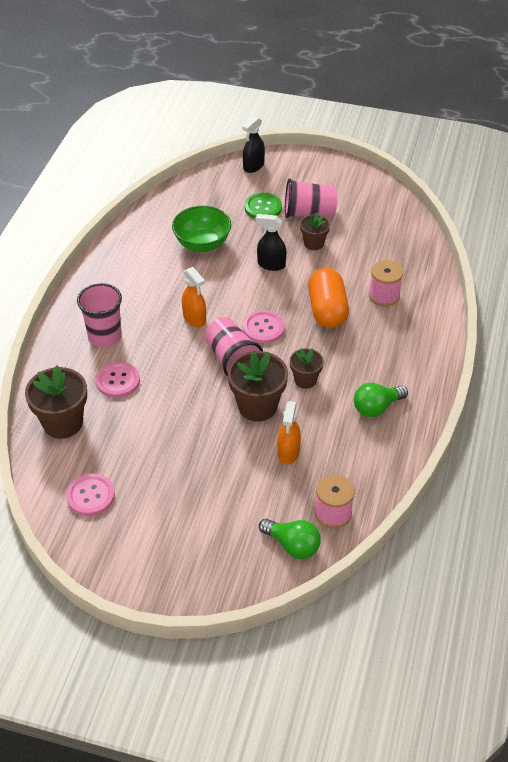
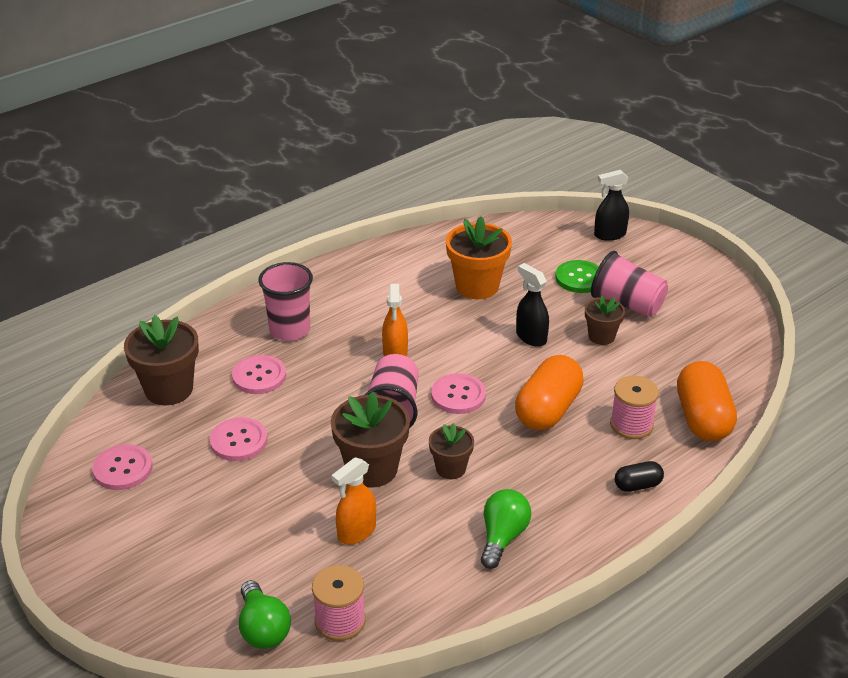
camera: 35 degrees right, 10 degrees down
(151, 433) = (238, 441): none -> pink button
(202, 244) = (477, 286): green bowl -> orange flower pot
(376, 407) = (502, 537): green light bulb -> green light bulb turned 105 degrees clockwise
(419, 271) = (702, 418): none -> orange capsule
(421, 333) = (637, 485): none -> black capsule

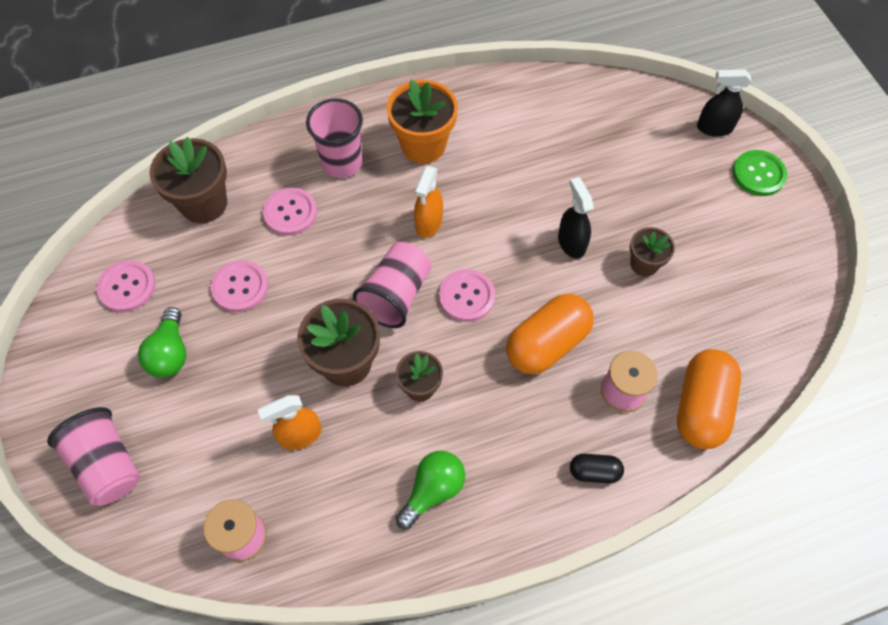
camera: 20 degrees right, 25 degrees up
(263, 628) = (171, 520): green light bulb -> green light bulb (170, 353)
(477, 286) = (546, 159): orange flower pot -> orange flower pot (423, 145)
(579, 278) = (655, 178): green button -> green button (758, 174)
(627, 304) = (690, 228): pink cup -> pink cup (107, 465)

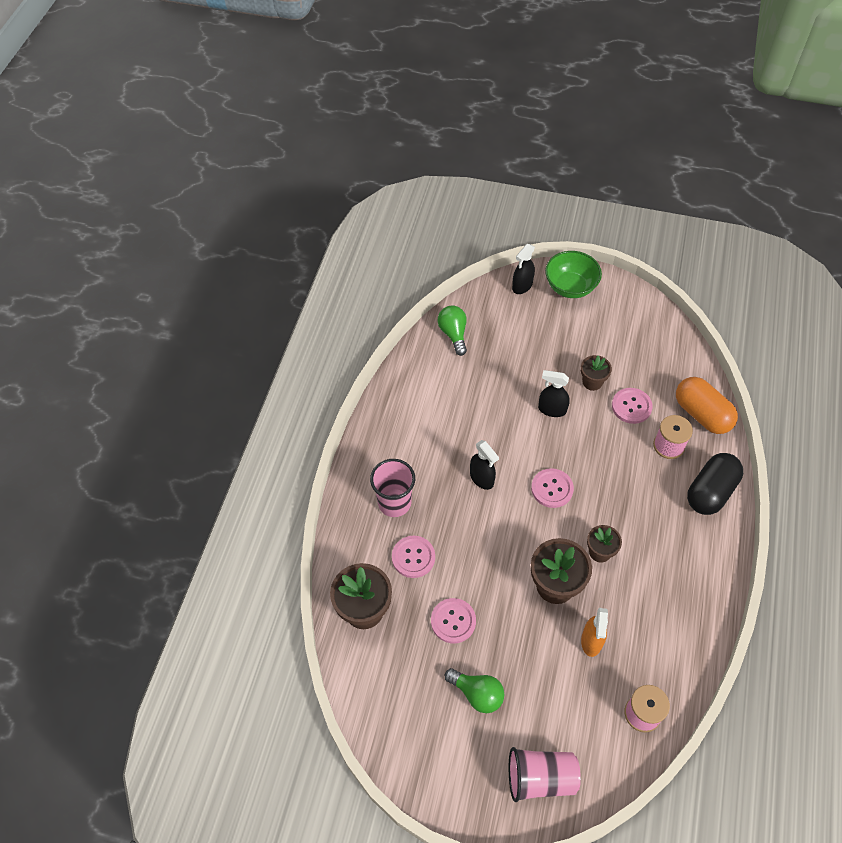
camera: 55 degrees left, 5 degrees down
(127, 287) = (401, 698): pink button -> pink button (631, 406)
(396, 295) = (524, 528): pink cup -> none
(423, 145) = (417, 446): orange flower pot -> none
(428, 223) = (482, 478): orange spray bottle -> black spray bottle
(433, 490) = (674, 584): green light bulb -> green light bulb (453, 334)
(547, 344) = (613, 465): orange capsule -> none
(594, 472) = (710, 492): black capsule -> black capsule, size x1.99
(758, 174) = (570, 287): green button -> green bowl

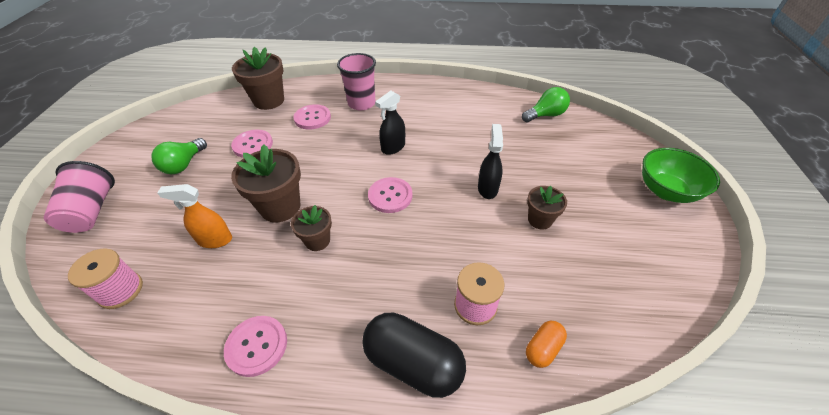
camera: 80 degrees right, 10 degrees down
(522, 286) = (637, 153): black spray bottle -> none
(631, 406) = (521, 260): pink button -> pink button (257, 346)
(701, 414) = (543, 348): orange capsule -> orange capsule, size x0.50

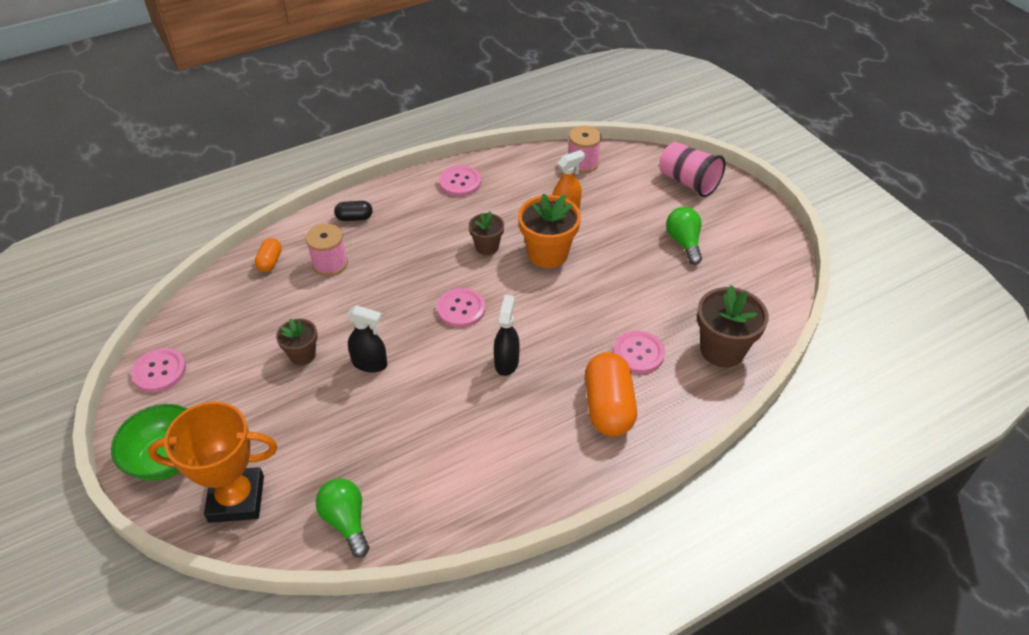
camera: 145 degrees right, 0 degrees up
(253, 145) = (654, 290): pink button -> pink button (159, 371)
(280, 207) = (547, 254): brown flower pot -> orange flower pot
(361, 103) = (608, 407): pink cup -> orange capsule
(413, 363) = (354, 218): black capsule -> black capsule, size x0.50
(487, 188) = (370, 363): black spray bottle -> black spray bottle turned 45 degrees counterclockwise
(545, 115) = (346, 521): green light bulb -> green light bulb turned 120 degrees clockwise
(613, 149) = (236, 499): none -> orange trophy

